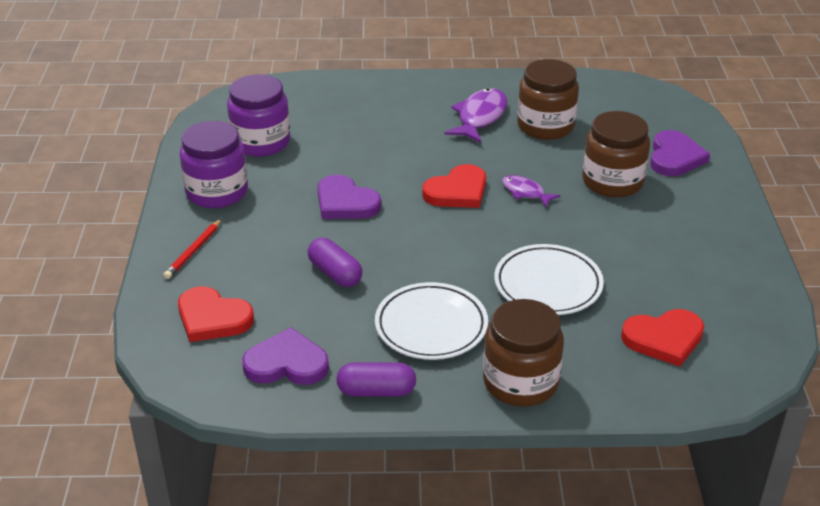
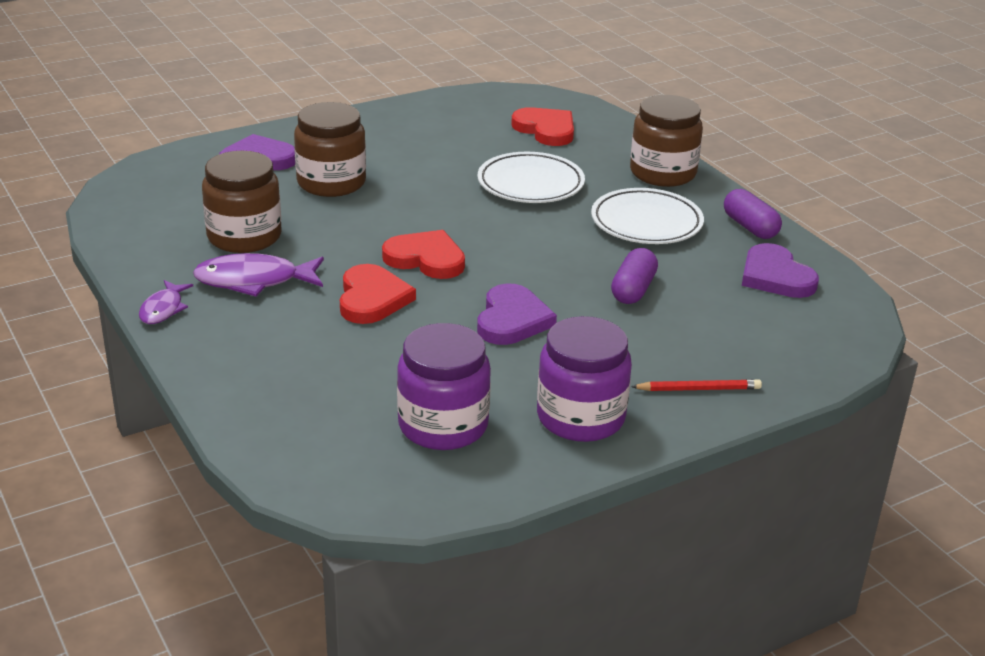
camera: 120 degrees left, 5 degrees down
(212, 318) = (774, 336): red heart -> red heart (372, 299)
(525, 192) = (392, 222): purple fish -> purple fish (163, 309)

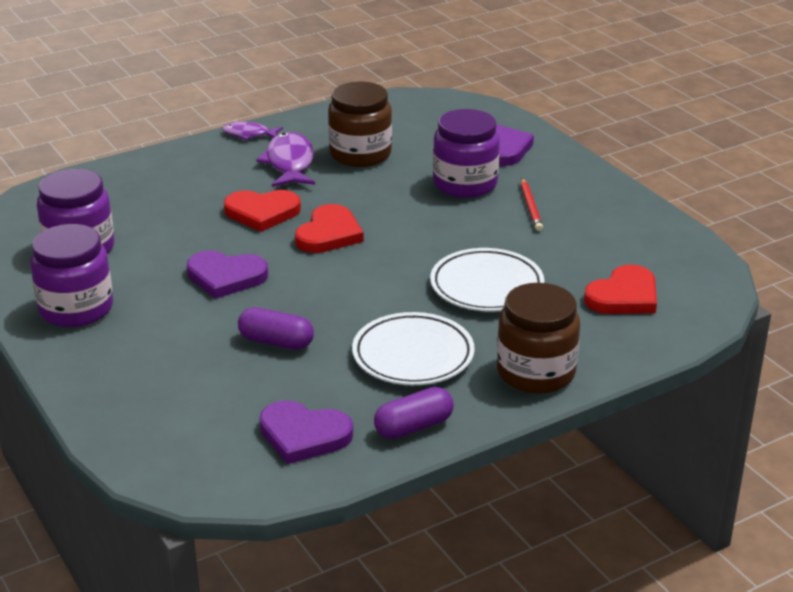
camera: 90 degrees right, 0 degrees up
(331, 182) = (465, 184): brown jar -> purple jar
(699, 389) = (105, 370): red pencil -> red pencil (530, 207)
(775, 276) = (304, 435): purple heart -> purple heart turned 135 degrees counterclockwise

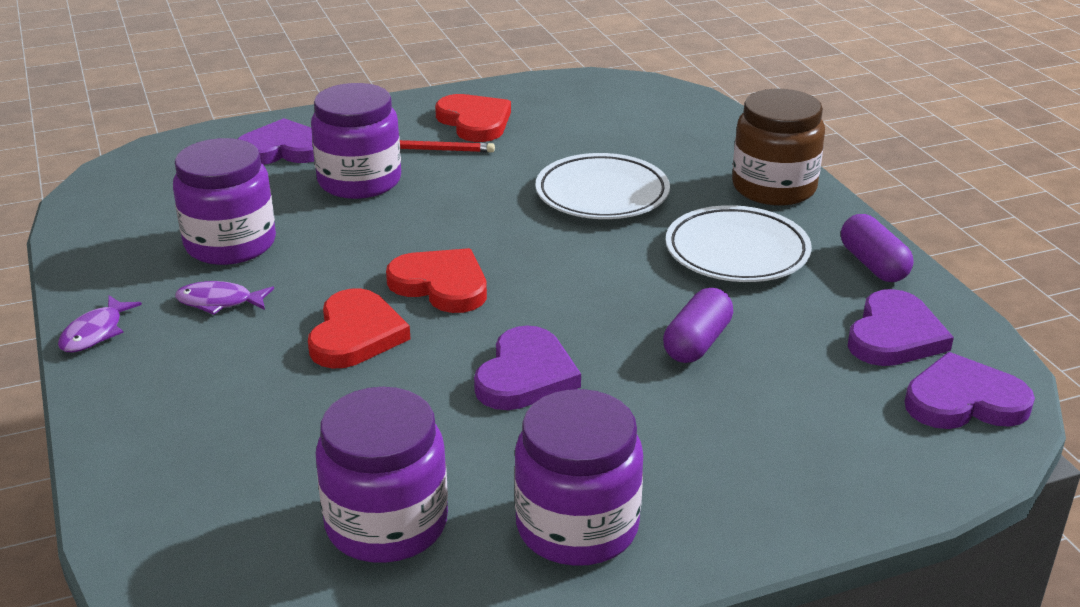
camera: 80 degrees left, 0 degrees up
(218, 467) = (964, 401): none -> purple heart
(289, 163) = (219, 302): purple fish -> purple fish, size x0.59
(360, 154) = (230, 244): brown jar -> purple jar
(623, 296) = (640, 127): red heart -> red heart (475, 122)

